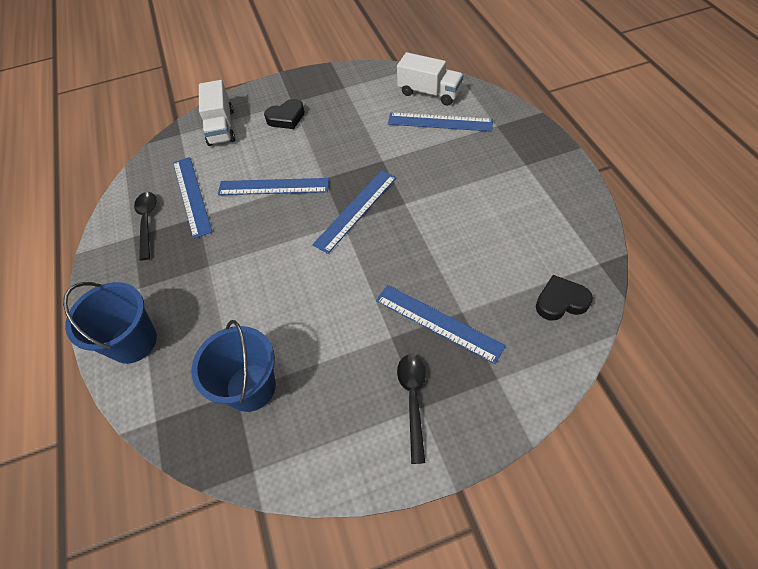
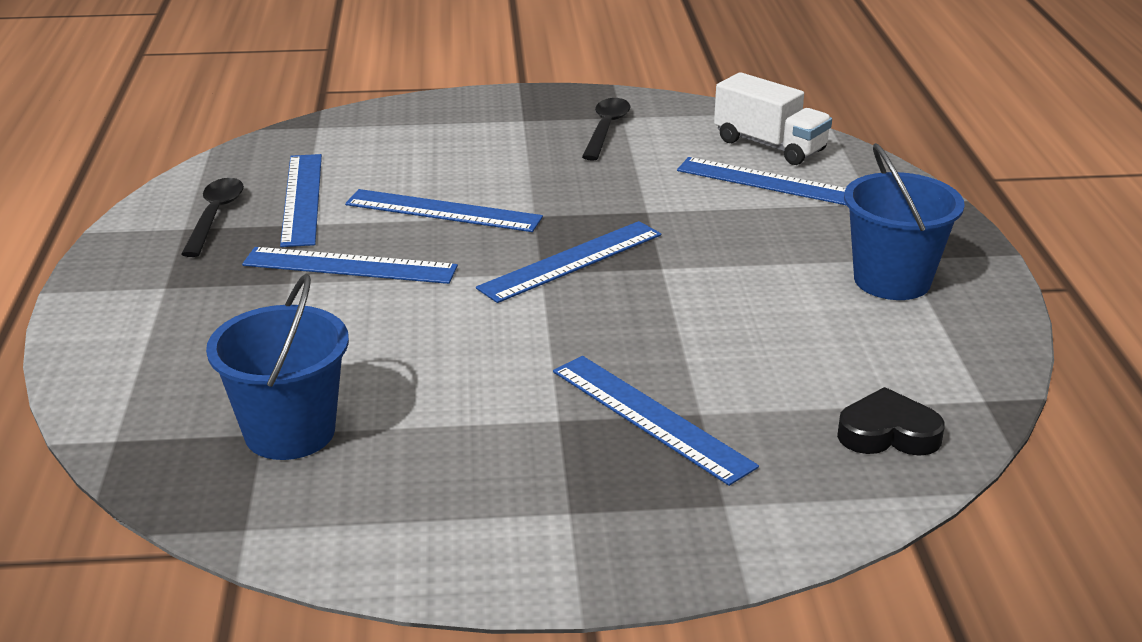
camera: 10 degrees right, 25 degrees down
(133, 342) = (125, 345): blue bucket -> blue bucket (892, 280)
(221, 127) = (390, 130): white truck -> none
(237, 244) = (350, 266): none -> blue ruler
(286, 118) = (504, 136): black heart -> none
(413, 400) = (560, 500): black spoon -> black spoon (606, 129)

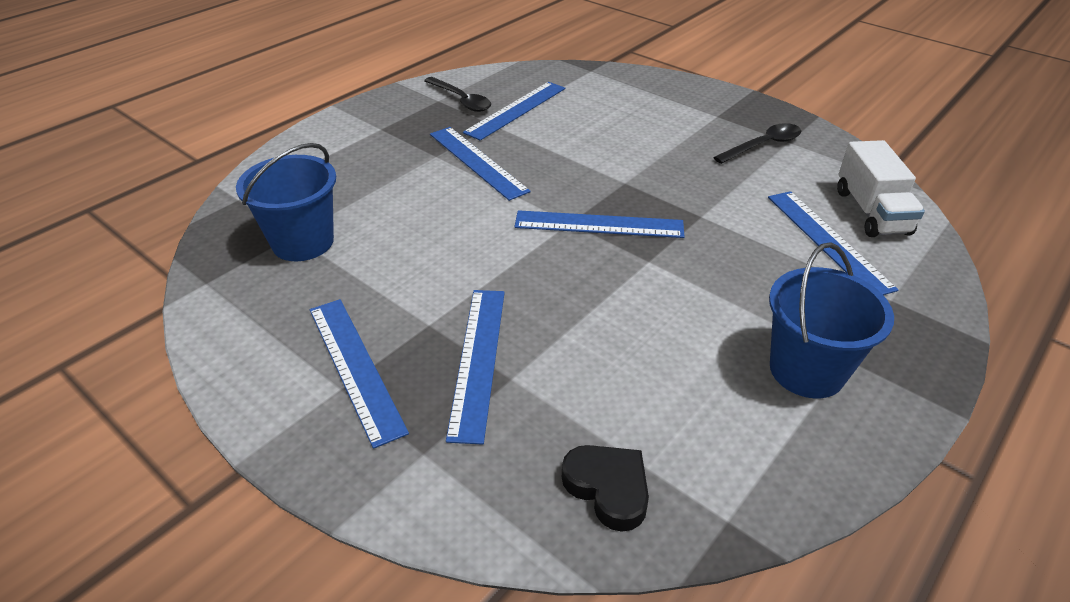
camera: 45 degrees right, 10 degrees up
(215, 216) = (461, 100): black spoon -> black spoon turned 90 degrees clockwise
(443, 211) = (576, 153): blue ruler -> blue ruler (355, 367)

